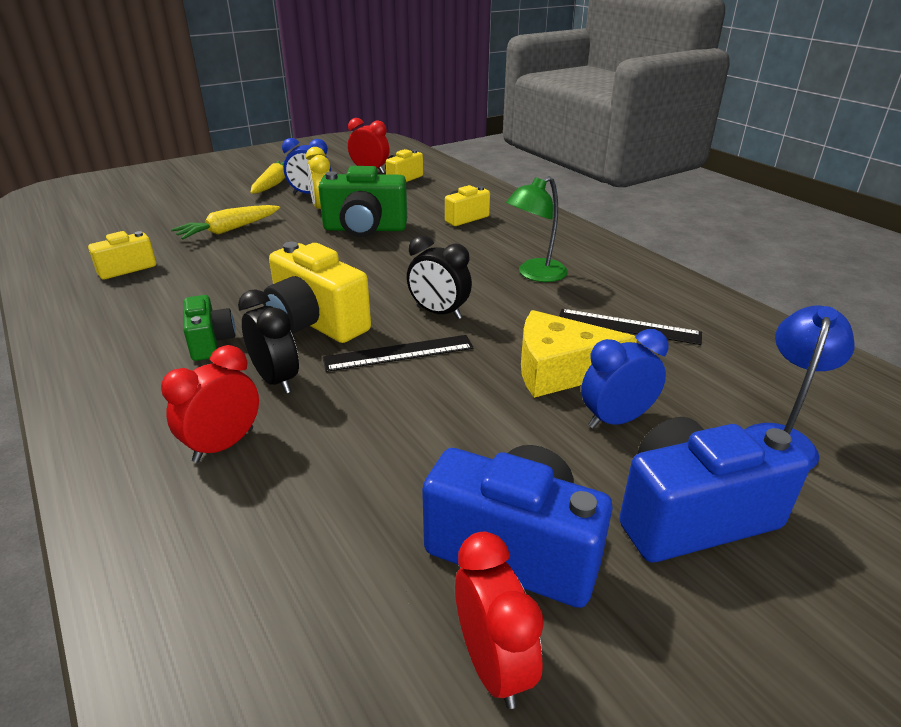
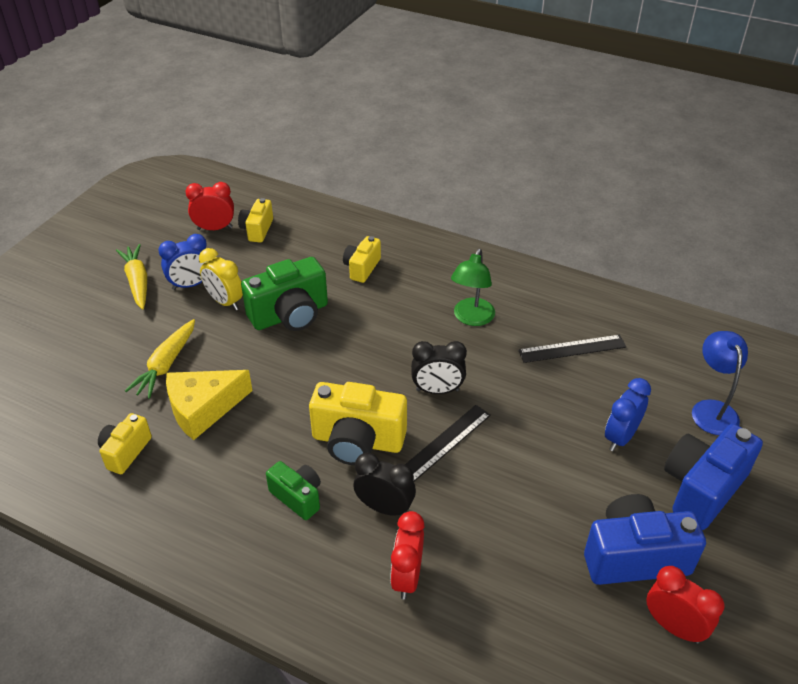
camera: 30 degrees left, 10 degrees up
(559, 370) = (559, 410): yellow cheese -> yellow cheese (203, 408)

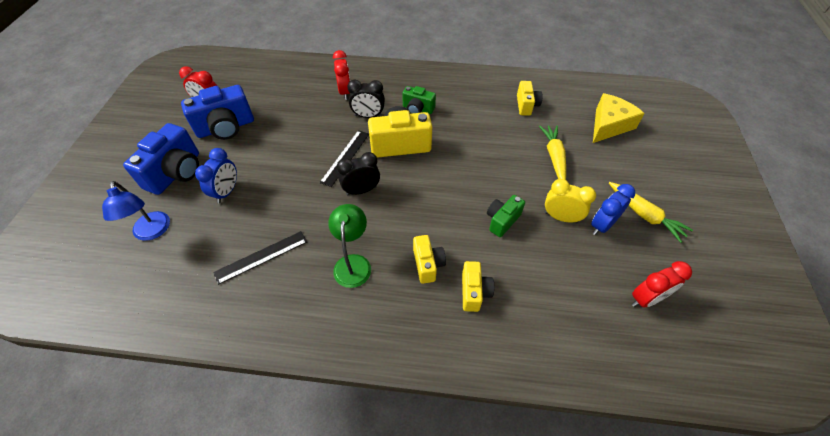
camera: 160 degrees right, 10 degrees up
(203, 408) = (505, 137): yellow cheese -> yellow cheese (609, 125)
(257, 230) = (606, 311): yellow camera -> yellow camera (427, 264)
(290, 315) = (502, 220): green camera -> green camera, size x0.57

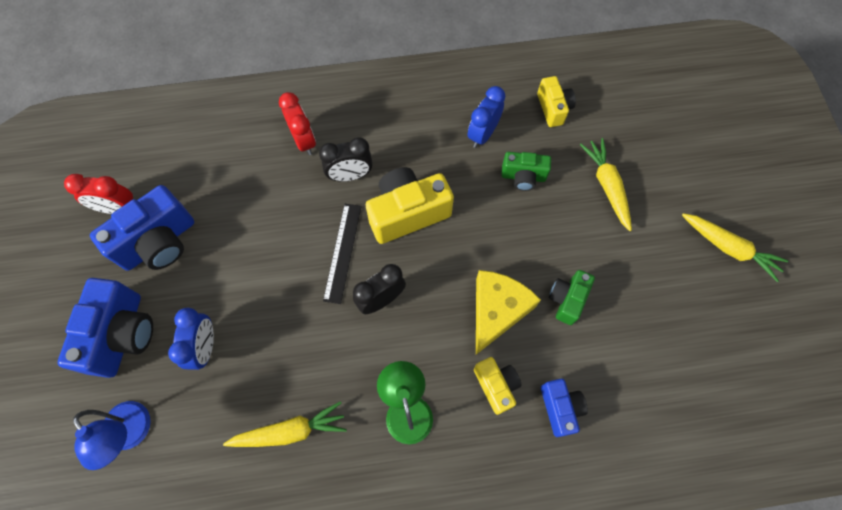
camera: 15 degrees left, 15 degrees up
(261, 257) = (290, 431): black ruler -> yellow carrot
(417, 109) = (413, 148): green camera -> green camera (523, 177)
(474, 292) = (560, 408): yellow camera -> blue camera
(560, 217) = (634, 277): yellow clock -> none
(602, 225) = (684, 276): blue clock -> blue clock (483, 134)
(609, 125) = (663, 118): yellow cheese -> yellow cheese (497, 310)
(646, 299) = (749, 364): red clock -> none

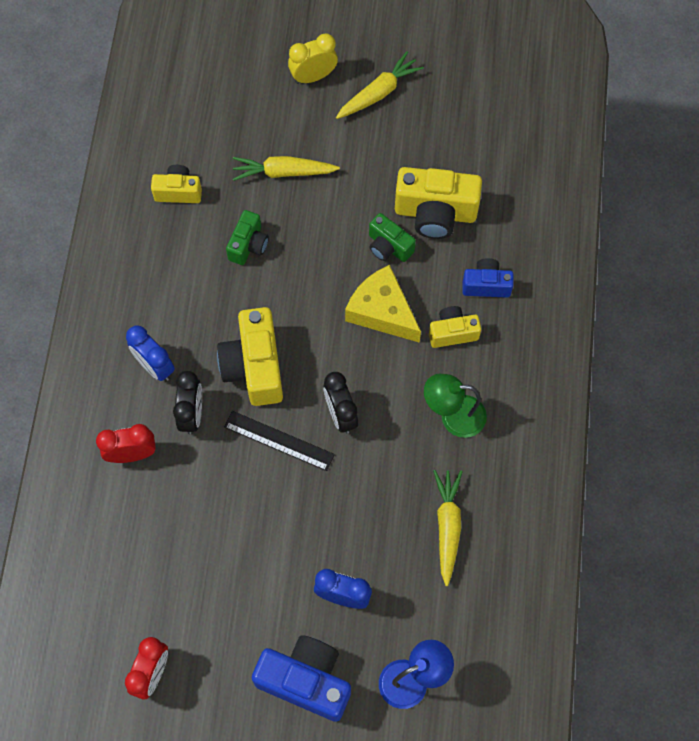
camera: 75 degrees left, 0 degrees up
(159, 242) = (210, 630): blue camera -> none
(483, 134) = (186, 269): blue clock -> blue clock (154, 366)
(620, 336) = (435, 213): none -> yellow camera
(717, 185) = (313, 76): none -> yellow clock

